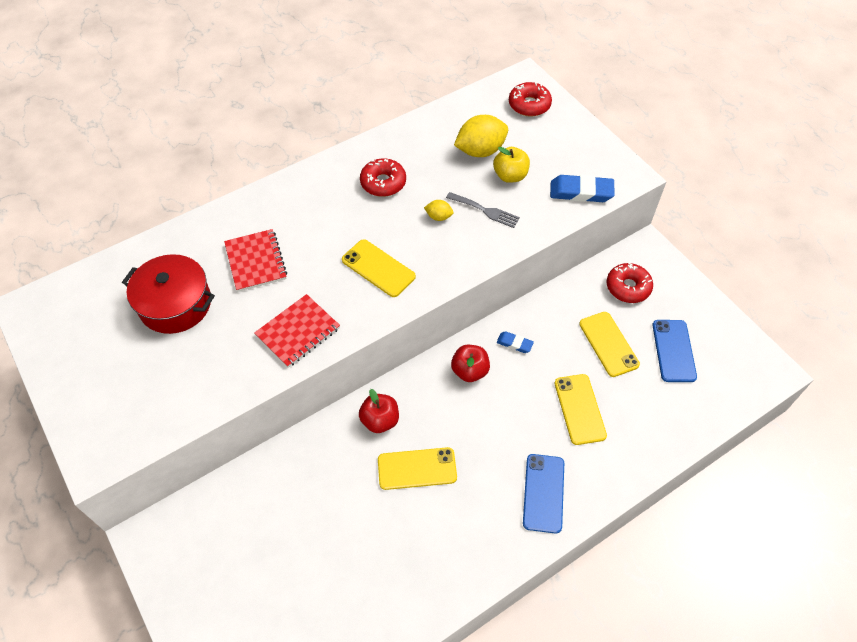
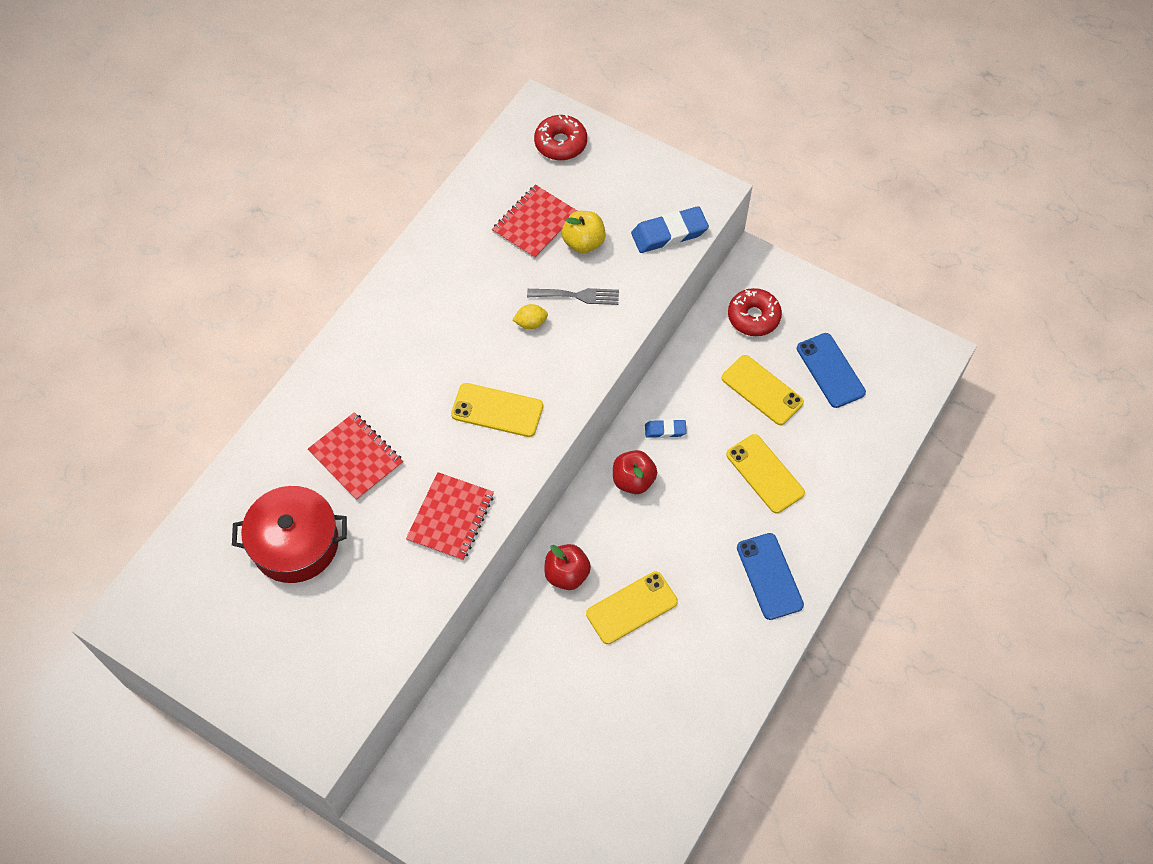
camera: 25 degrees left, 5 degrees up
(383, 183) = (446, 306): red donut -> none
(480, 151) = (535, 223): yellow lemon -> red notebook

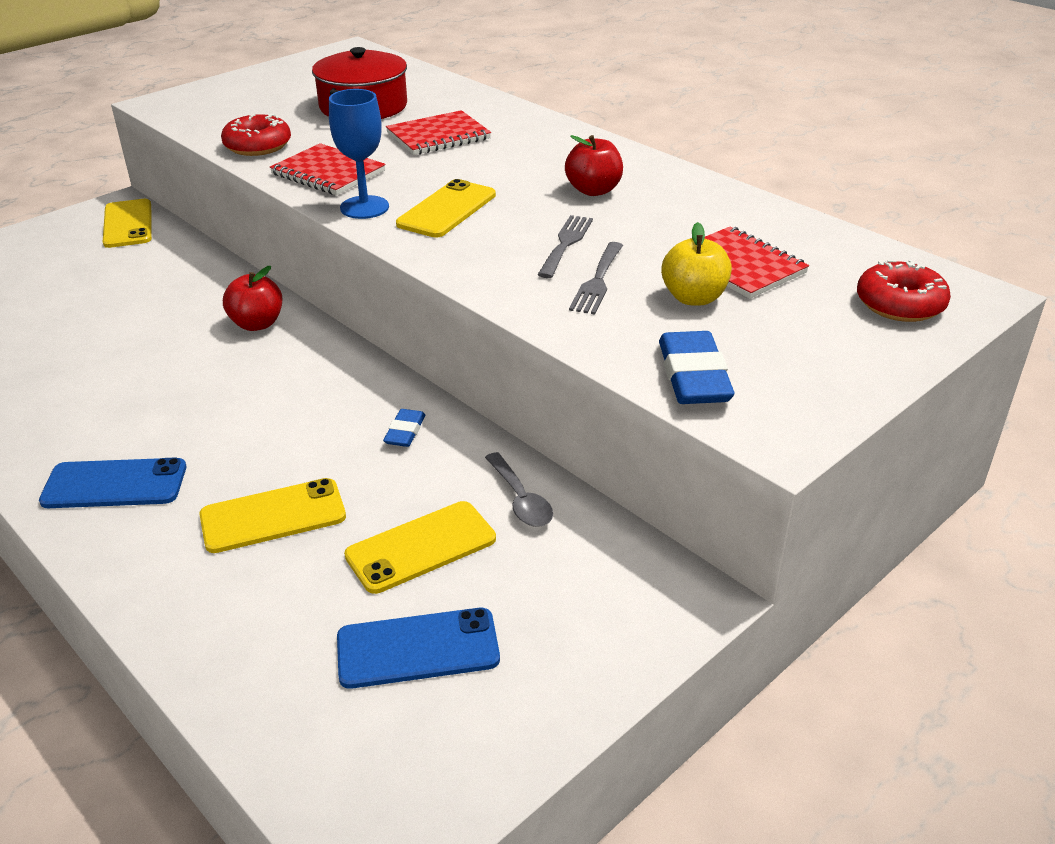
camera: 105 degrees right, 25 degrees down
(507, 467) = (364, 207): none -> blue goblet
(530, 323) = (566, 243): yellow lemon -> grey fork
(631, 608) = (176, 362): yellow phone -> yellow phone (128, 224)
(633, 480) = (345, 391): red apple -> red apple (593, 190)
(707, 352) = (520, 499): none -> grey spoon
(753, 317) = (571, 570): red donut -> red donut (258, 146)

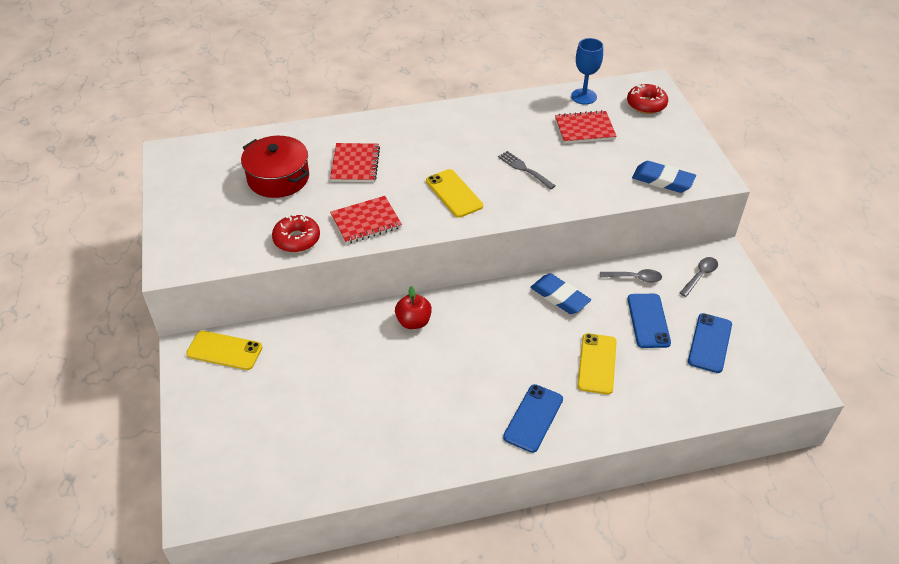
camera: 60 degrees left, 10 degrees up
(364, 207) = (425, 221): blue goblet -> blue goblet (583, 96)
(405, 432) = (559, 297): blue eraser -> blue eraser, size x1.81
(421, 547) = (648, 321): yellow phone -> blue phone
(593, 190) = (475, 138): red apple -> none
(597, 281) = (568, 174): grey fork -> none
(601, 582) = (700, 276): none -> grey spoon
(693, 298) = (602, 153): yellow apple -> none

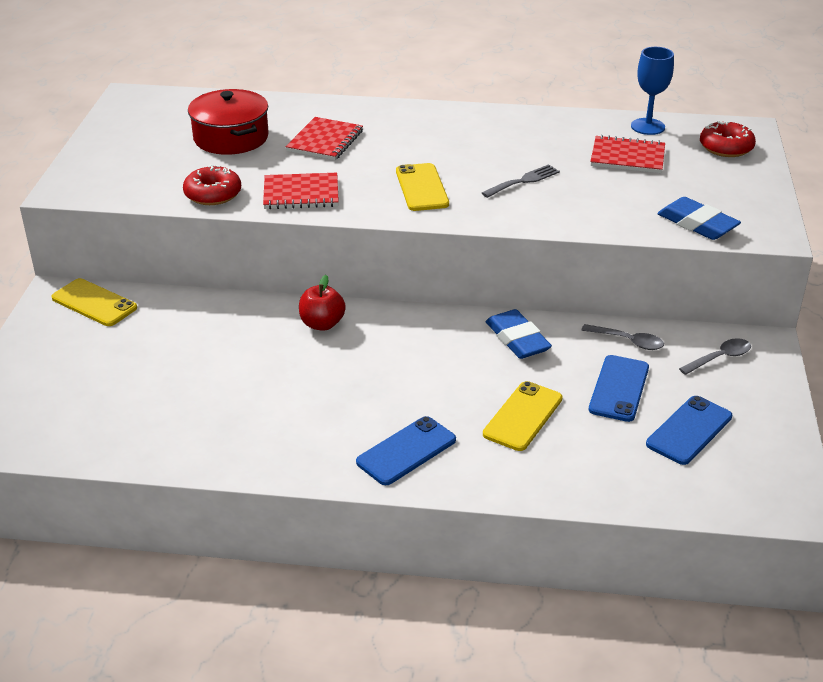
camera: 20 degrees right, 10 degrees down
(524, 169) = (523, 181): grey fork -> grey fork turned 75 degrees clockwise

